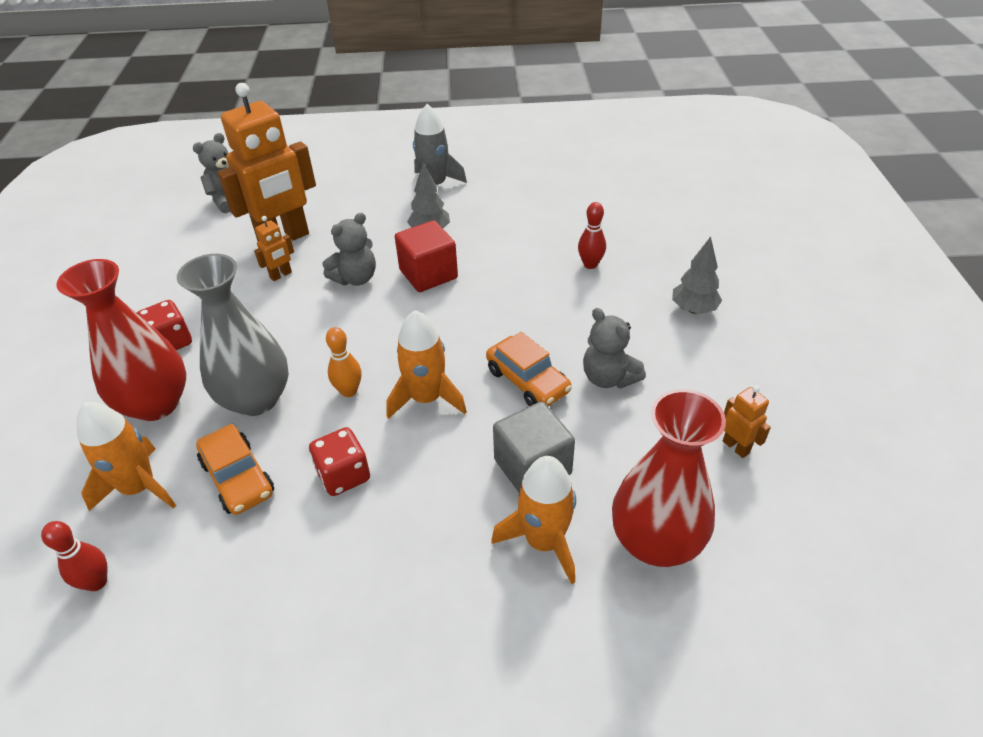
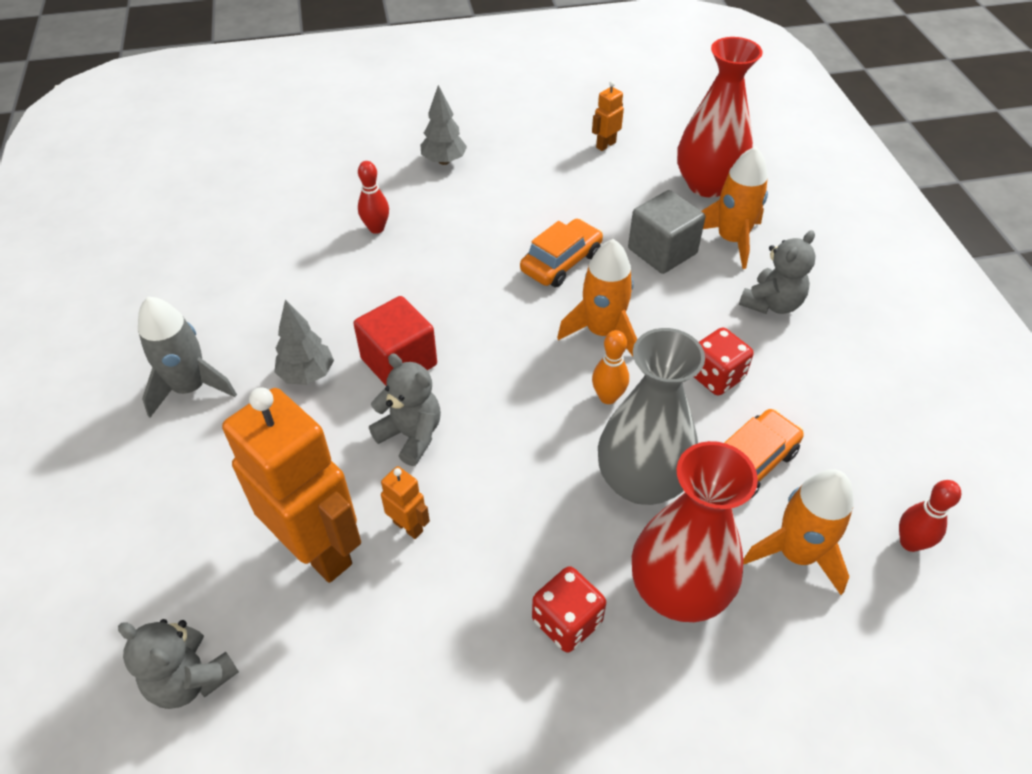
camera: 100 degrees left, 5 degrees up
(608, 378) = (545, 211): grey teddy bear -> grey teddy bear (771, 303)

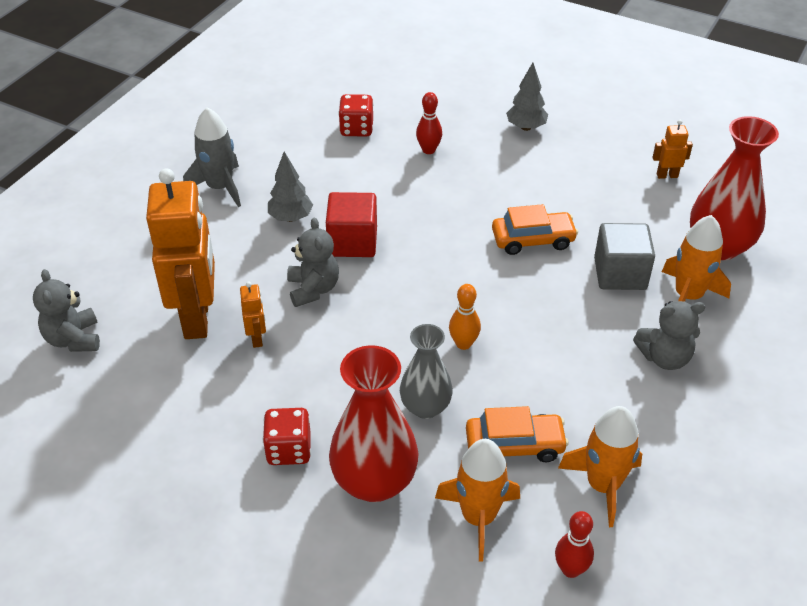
camera: 40 degrees right, 5 degrees down
(602, 332) = (508, 301): orange rocket -> orange rocket (603, 486)
(641, 481) = (425, 407): grey vase -> grey vase, size x0.64
(716, 376) = (557, 378): red dice -> red dice (356, 129)

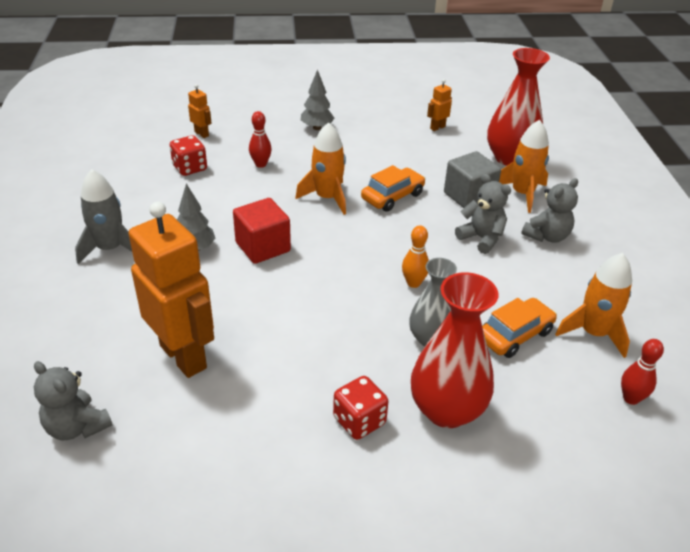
camera: 35 degrees left, 5 degrees down
(257, 338) = (252, 349): orange robot -> orange robot (202, 134)
(313, 289) = (263, 293): grey teddy bear -> grey teddy bear (481, 238)
(478, 518) = (541, 396): orange rocket -> orange rocket (327, 198)

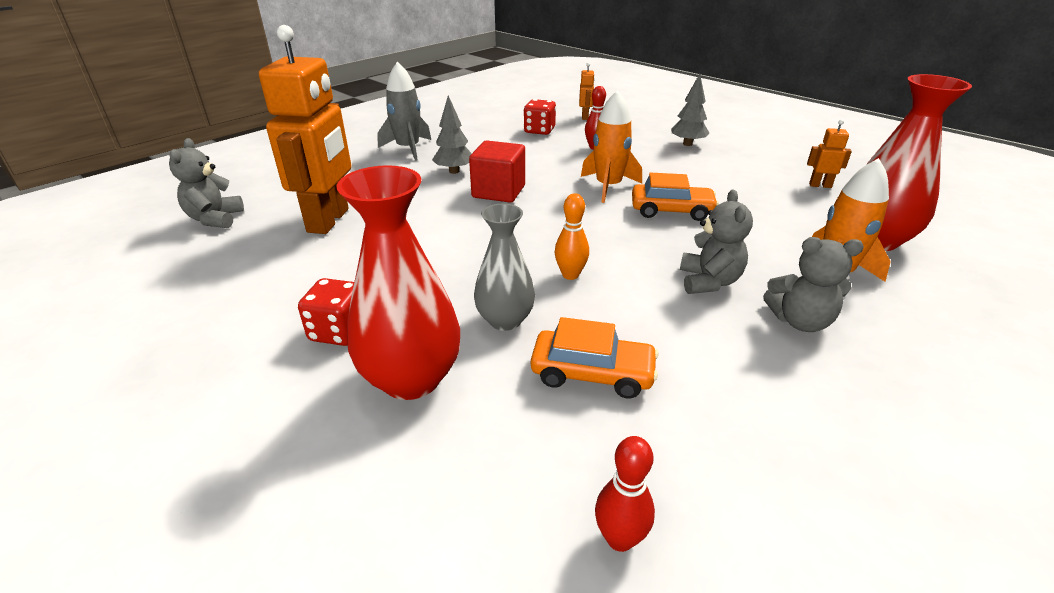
camera: 50 degrees right, 5 degrees down
(469, 196) = (758, 246): grey cube -> none
(593, 333) = (694, 439): orange rocket -> none

